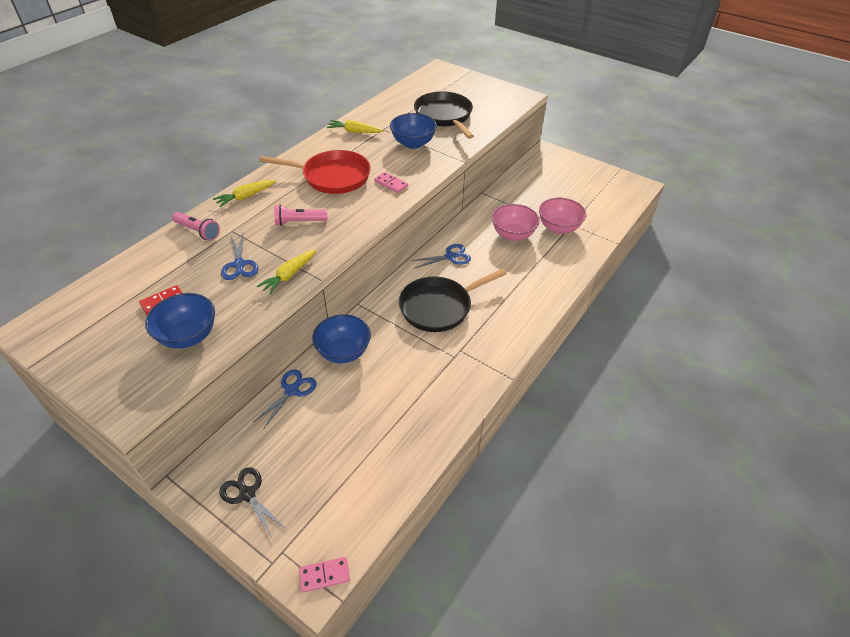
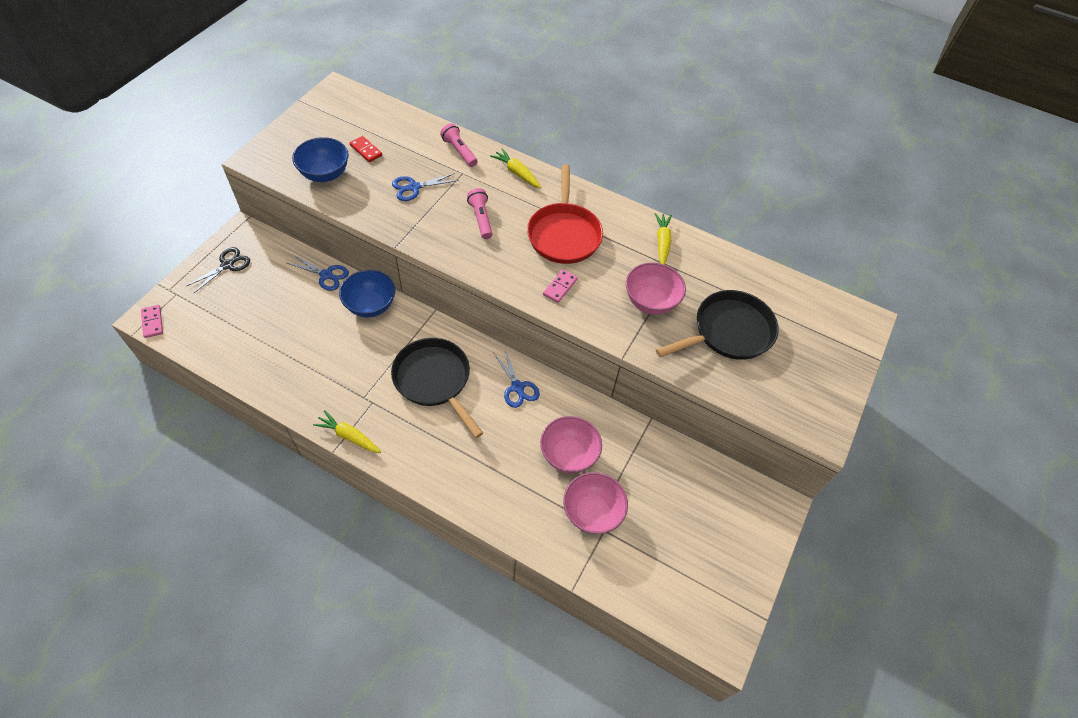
camera: 80 degrees right, 10 degrees up
(198, 231) = (459, 151): pink flashlight -> pink flashlight turned 120 degrees clockwise
(289, 275) = (400, 223): yellow carrot -> yellow carrot (349, 436)
(413, 143) = (650, 302): blue bowl -> pink bowl

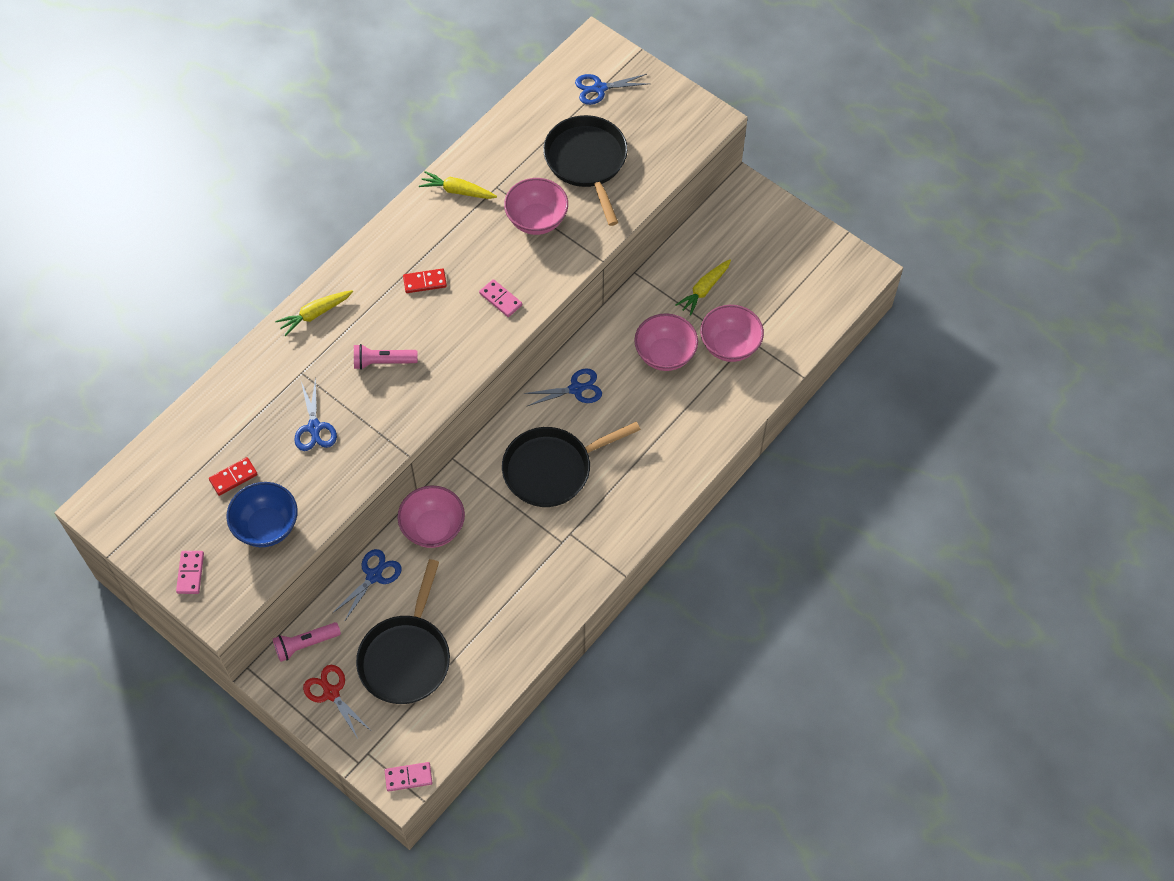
camera: 75 degrees left, 5 degrees up
(227, 265) = (331, 693): black scissors -> red scissors
(256, 305) = (406, 657): none -> black pan
(285, 141) = (190, 573): none -> pink domino
(349, 436) = (609, 559): yellow carrot -> yellow carrot (704, 290)
(370, 306) = (433, 528): blue bowl -> pink bowl
(459, 151) = (261, 372): pink flashlight -> pink flashlight (305, 644)
(564, 234) = (425, 282): red pan -> red domino
(816, 331) = (599, 88): none -> blue scissors

